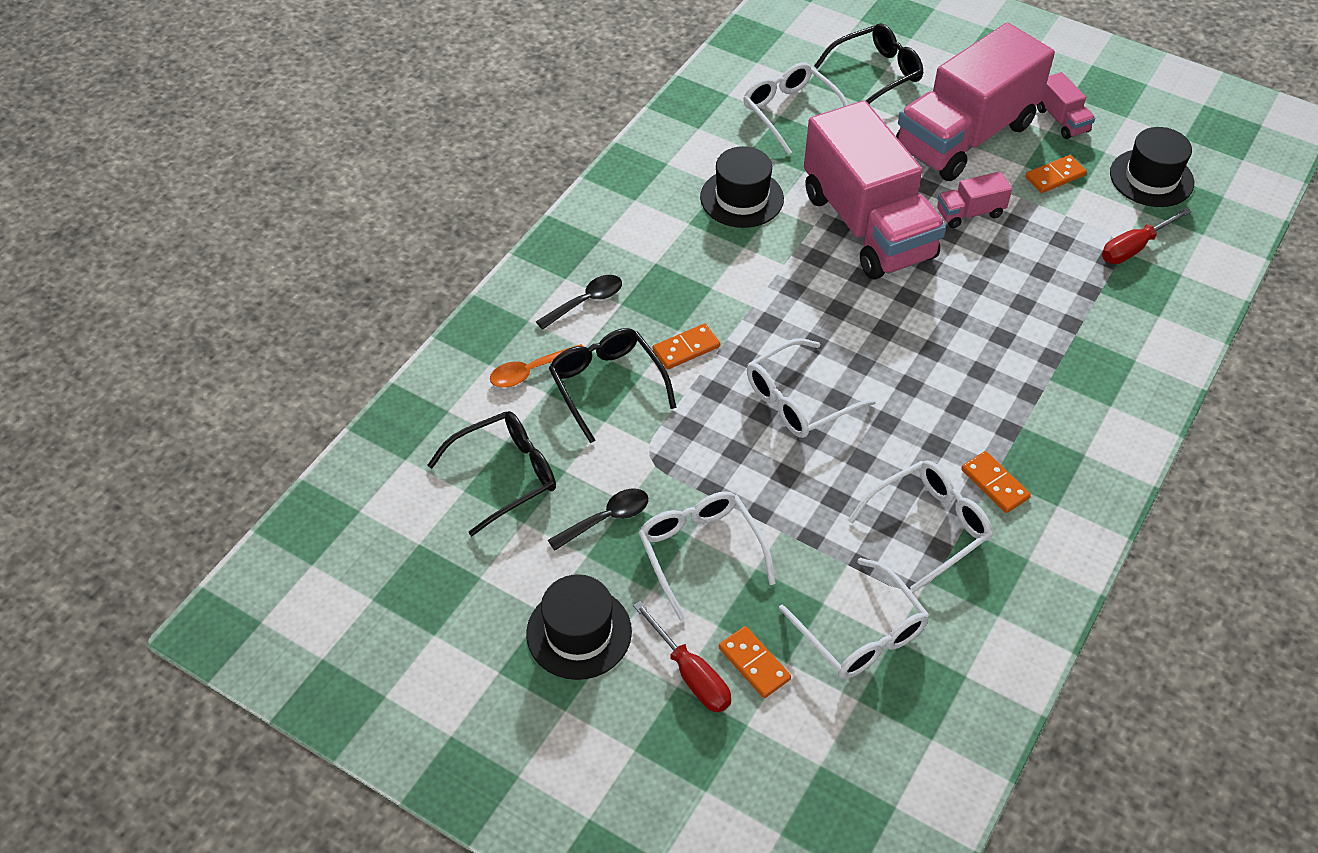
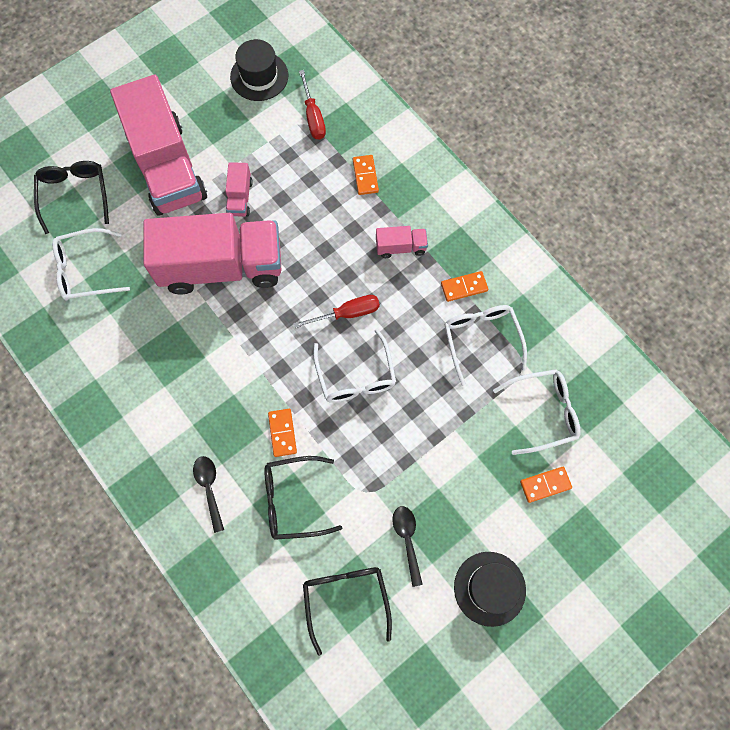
camera: 70 degrees left, 20 degrees up
(531, 371) = (259, 551): orange spoon -> none
(691, 674) = (541, 526): red screwdriver -> red screwdriver (347, 313)
(701, 553) = (455, 487): white glasses -> none
(742, 198) = (156, 339): black hat -> none
(1055, 176) = (231, 131): orange domino -> orange domino (365, 176)
(1061, 120) = (182, 101): pink truck -> pink truck (401, 247)

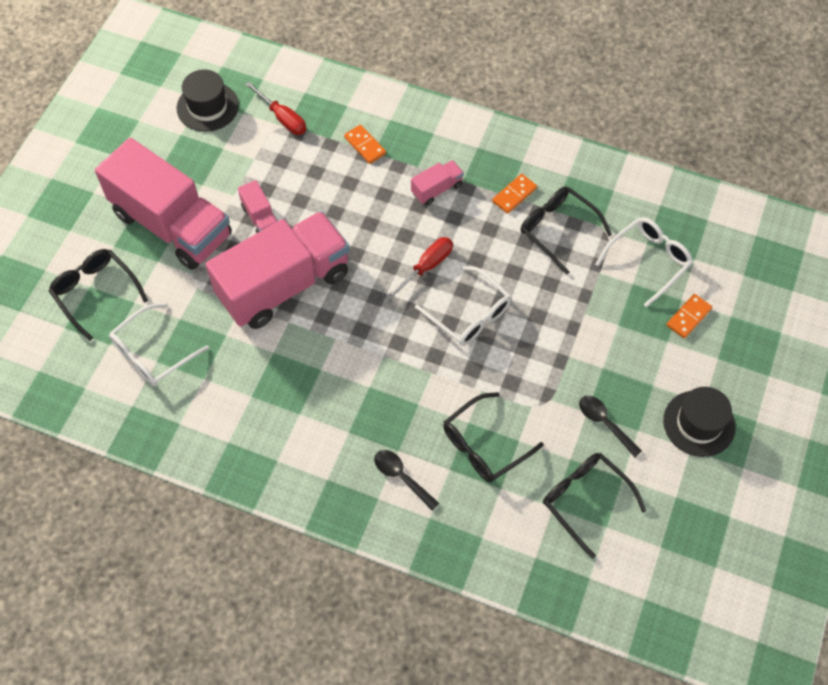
camera: 30 degrees left, 10 degrees down
(282, 433) = (436, 395): orange domino -> none
(481, 340) = (558, 230): white glasses -> black glasses

